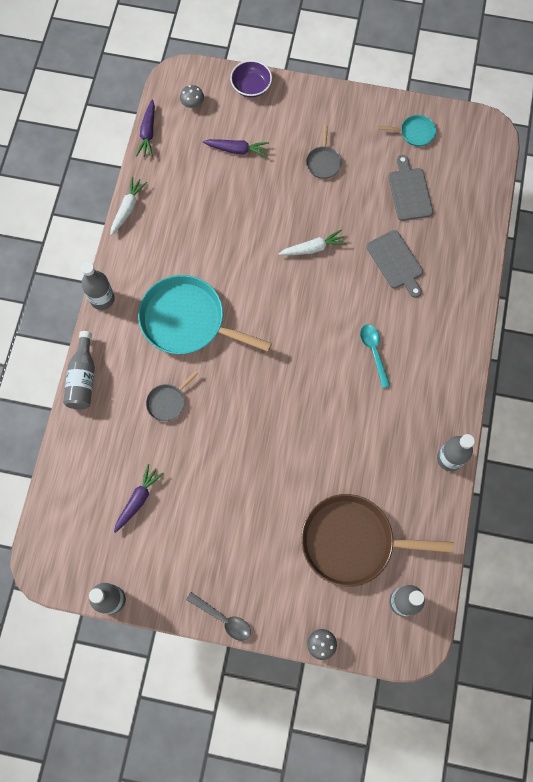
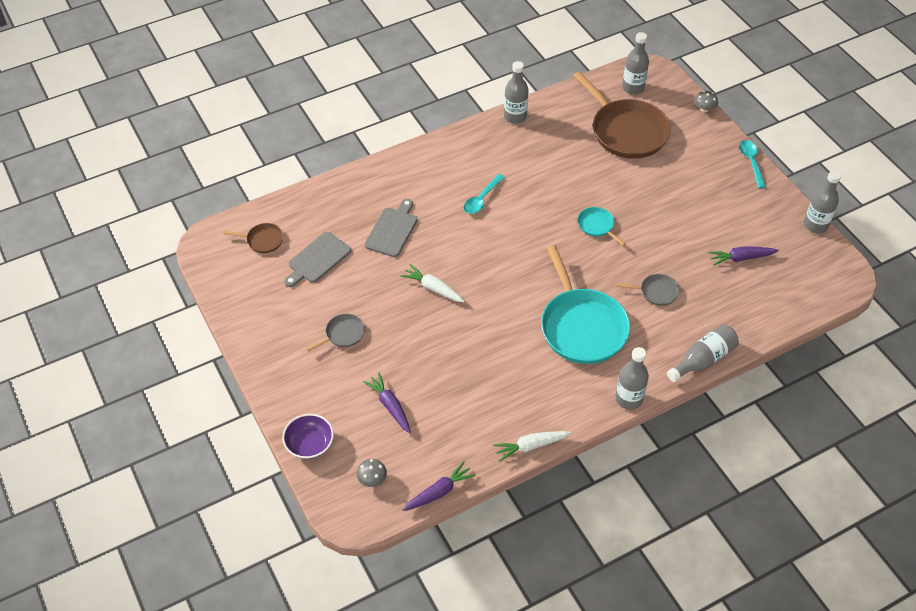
camera: 130 degrees left, 20 degrees down
(223, 618) = (751, 162): grey spoon -> turquoise spoon
(415, 133) = (252, 290): turquoise pan -> turquoise pan (597, 225)
(460, 168) = (263, 240): none -> brown pan

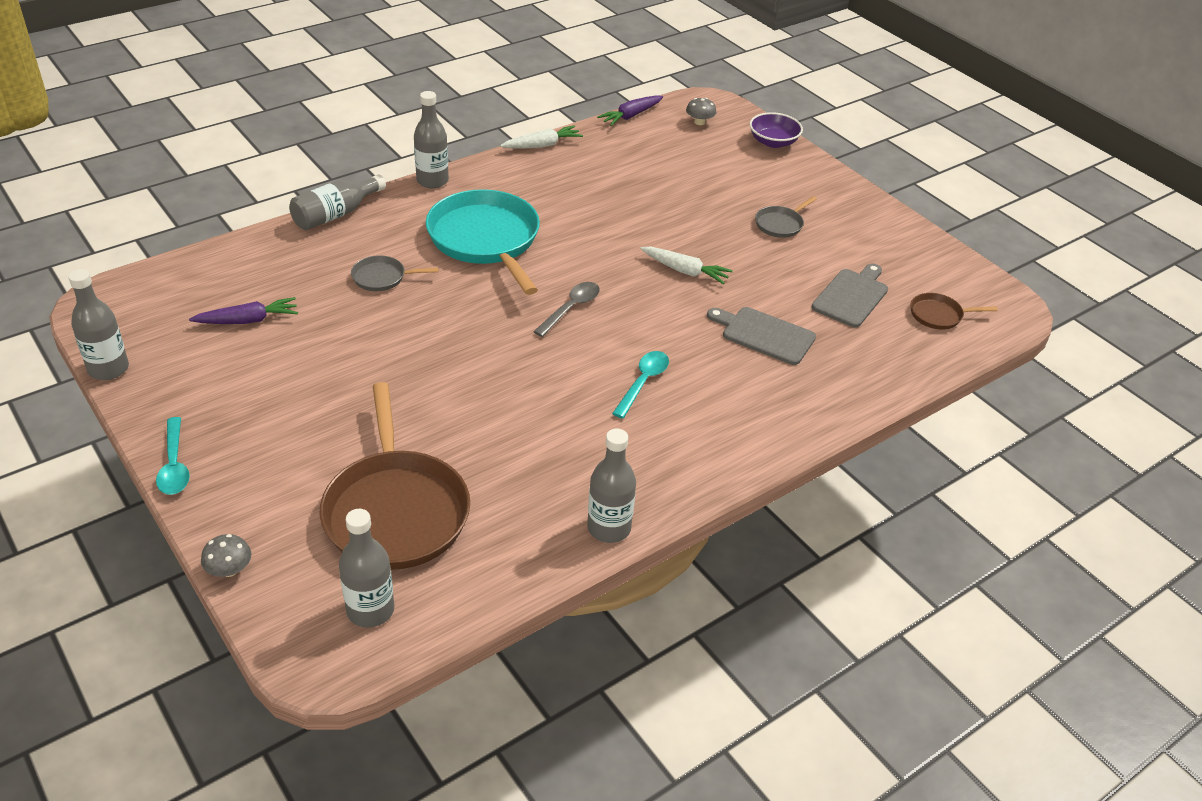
camera: 170 degrees right, 10 degrees down
(390, 406) = (701, 169): purple carrot -> none
(392, 230) = (764, 335): grey cutting board -> grey cutting board turned 105 degrees clockwise
(521, 258) = (571, 308): none -> grey spoon
(597, 225) = (460, 353): turquoise pan -> none
(626, 131) = (396, 511): brown pan -> brown pan turned 150 degrees counterclockwise

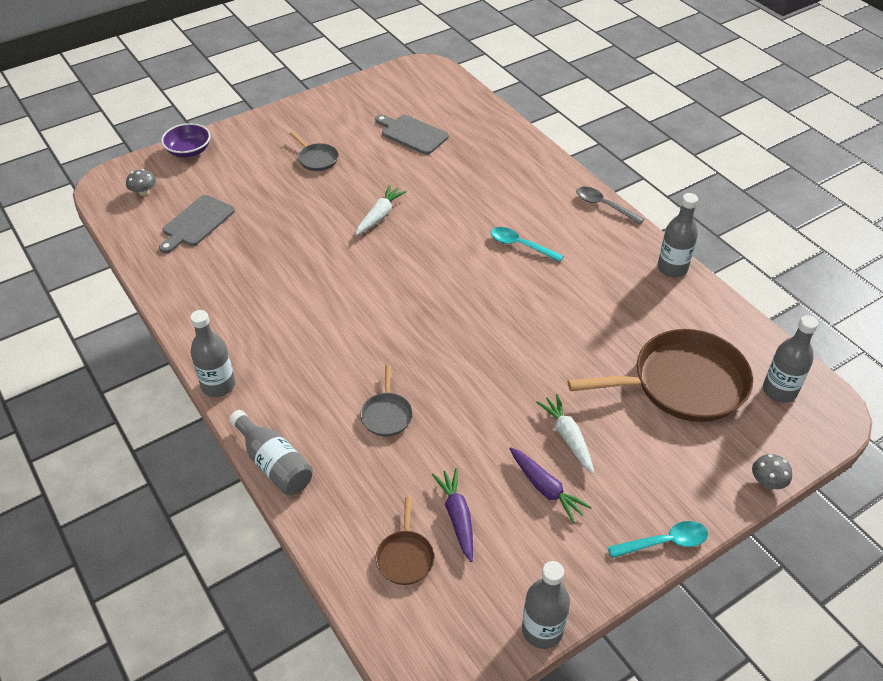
camera: 85 degrees left, 5 degrees up
(485, 240) = (328, 340): turquoise pan -> none
(542, 145) = (164, 301): white carrot -> white carrot (567, 437)
(571, 308) = (431, 283): grey spoon -> grey spoon (604, 206)
(631, 116) = (121, 236): purple carrot -> purple carrot (546, 488)
(764, 335) = (459, 180): grey cutting board -> grey cutting board (196, 223)
(938, 315) = (433, 98): brown pan -> brown pan (405, 557)

